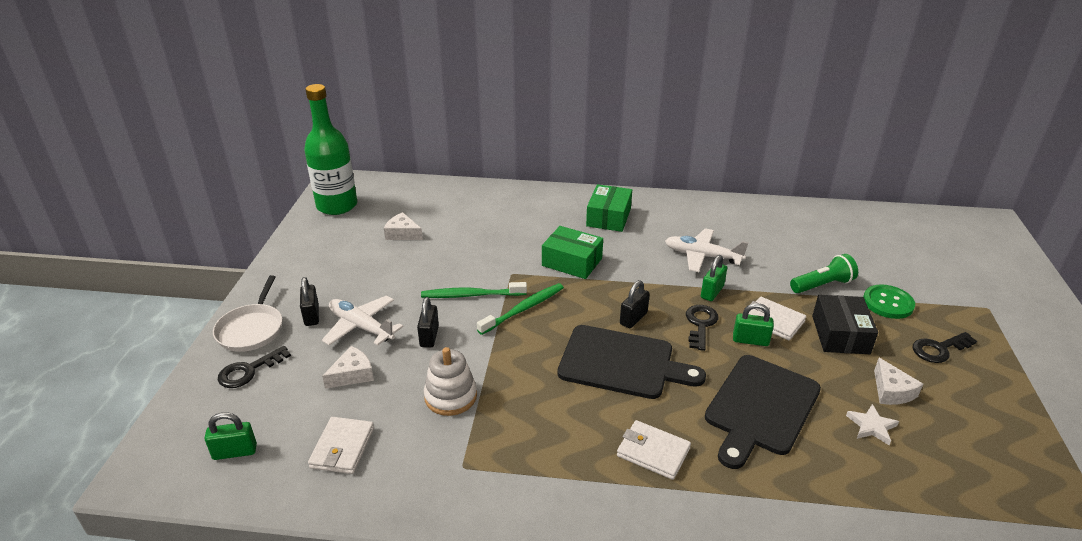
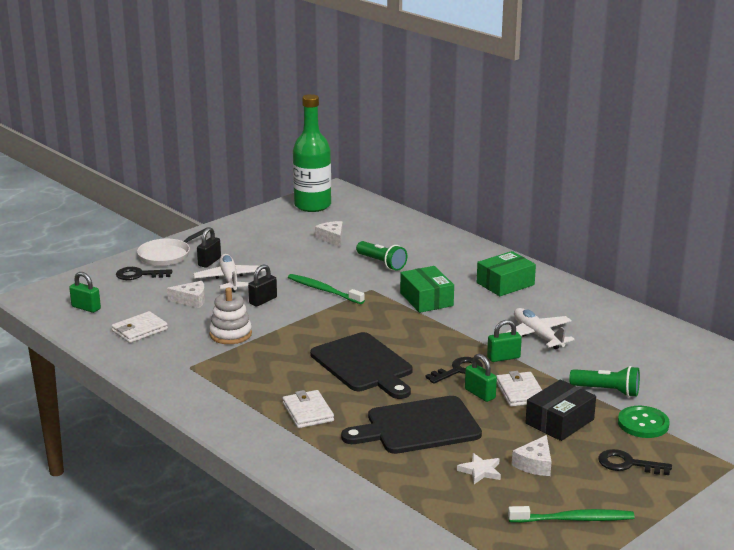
camera: 40 degrees right, 10 degrees down
(483, 241) = (381, 263): none -> green flashlight
(523, 309) = (346, 311): green toothbrush -> green toothbrush (574, 519)
(633, 318) = (414, 347): black padlock -> none

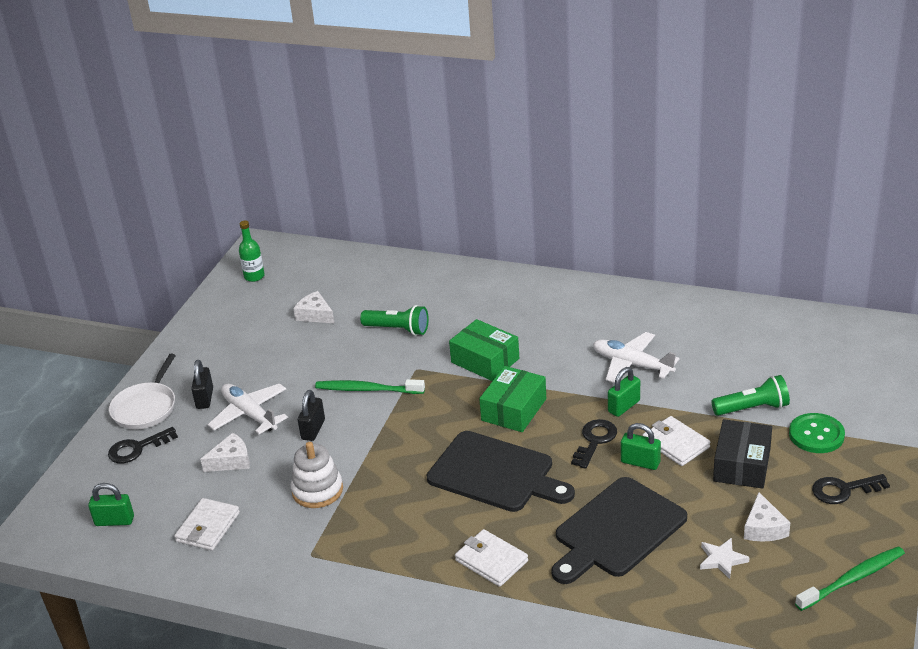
camera: 25 degrees left, 10 degrees up
(312, 205) = (254, 276): green bottle -> green bottle, size x0.46
(505, 284) = (546, 310): green box -> green box (514, 409)

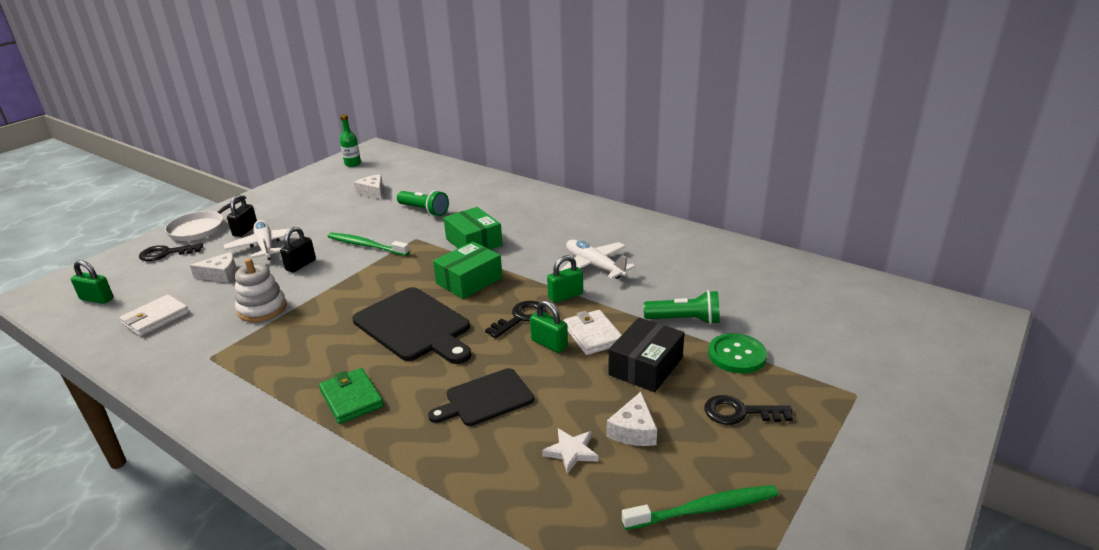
camera: 15 degrees right, 5 degrees down
(491, 561) = (351, 398): white wallet -> green wallet
(617, 530) = (485, 399): black cutting board -> black cutting board, size x0.63

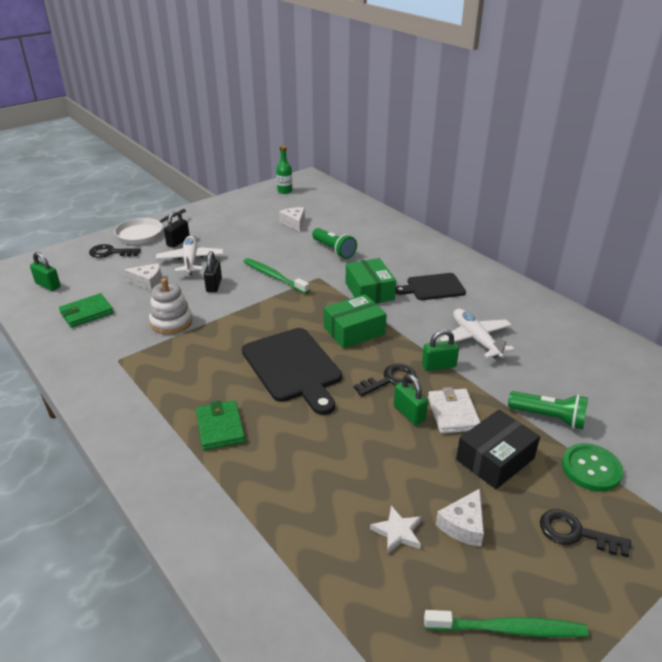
camera: 15 degrees right, 5 degrees up
(155, 318) = (87, 313): white wallet -> green wallet
(300, 265) = (214, 285): black padlock -> black padlock turned 45 degrees counterclockwise
(485, 399) = (335, 456): black cutting board -> black cutting board (433, 287)

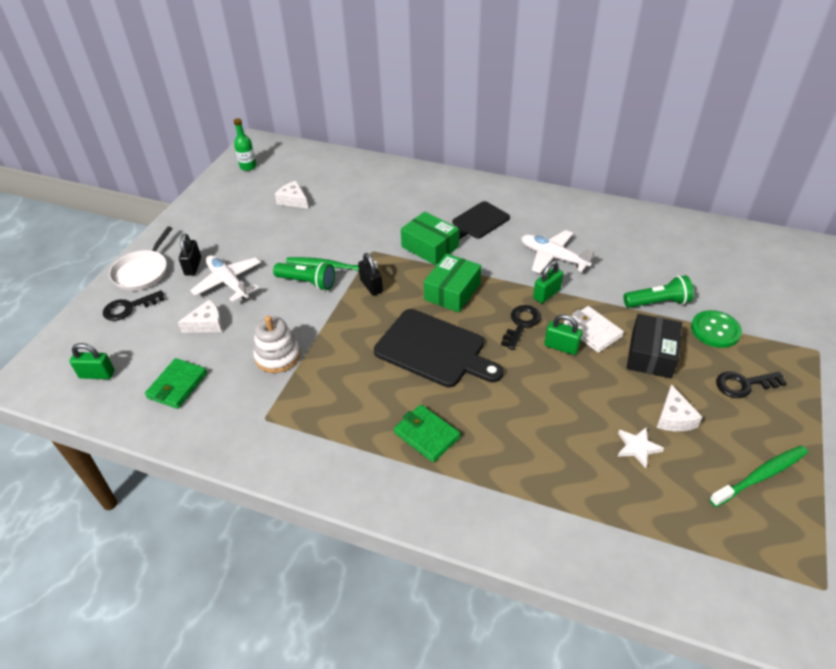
camera: 30 degrees left, 10 degrees up
(214, 285) = (280, 299): black padlock -> black padlock (371, 286)
(334, 250) = (359, 216): green flashlight -> green flashlight (307, 282)

